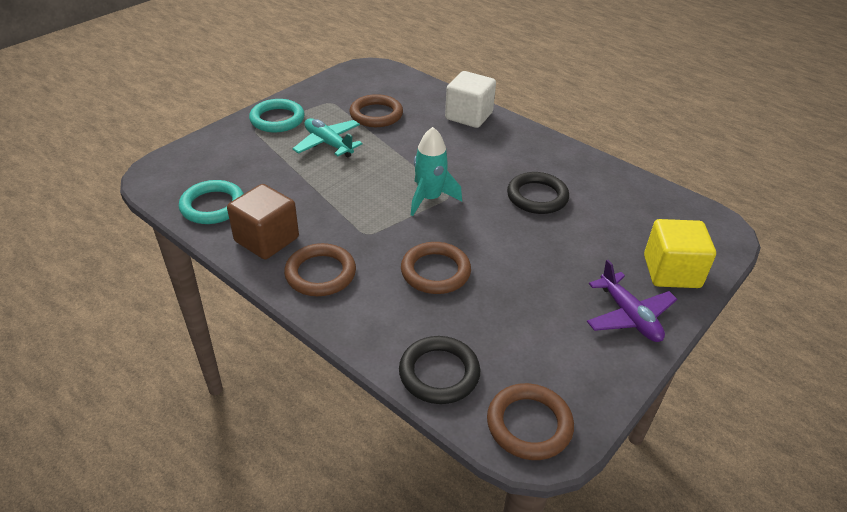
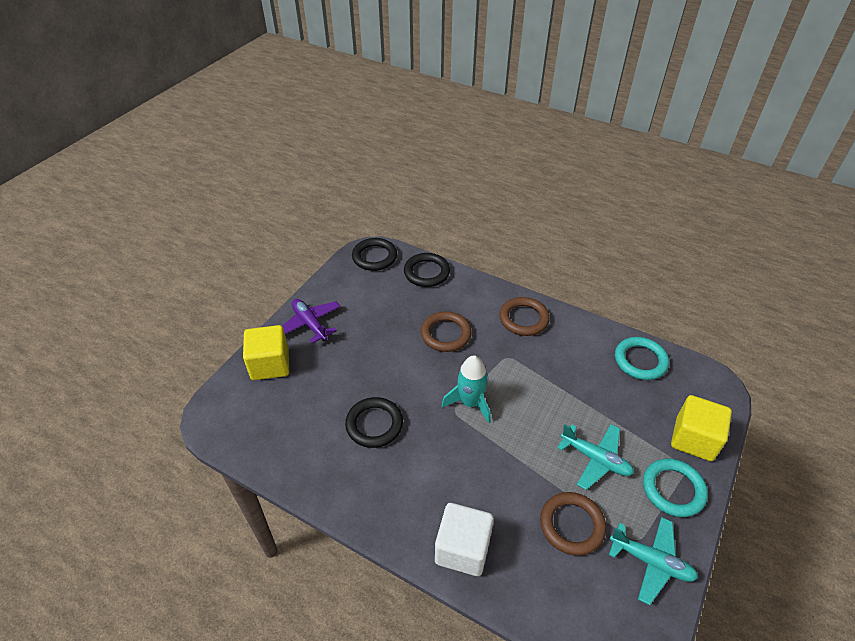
camera: 170 degrees right, 5 degrees up
(226, 142) = (694, 439): none -> yellow cube
(267, 239) = (577, 338): brown cube -> none
(329, 93) = (651, 562): none -> turquoise plane
(529, 424) = (374, 257): brown ring -> black ring

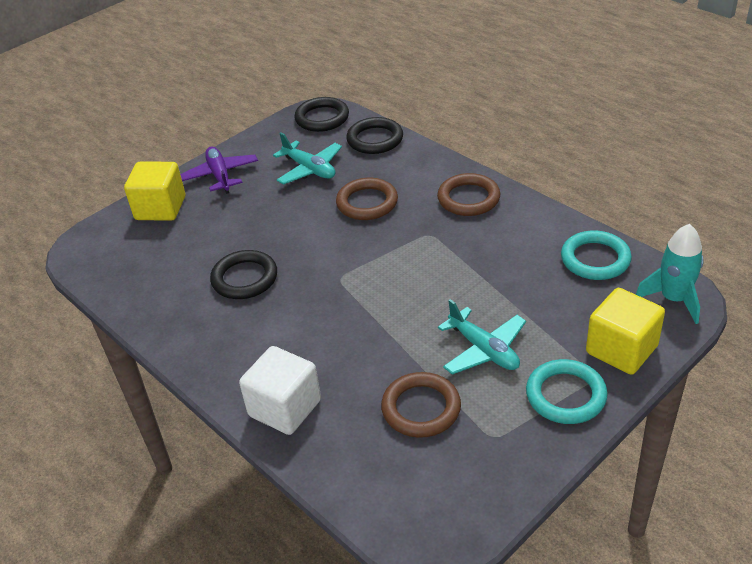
camera: 20 degrees right, 5 degrees down
(470, 403) = (362, 273): turquoise rocket -> turquoise rocket (673, 299)
(651, 562) = (499, 460): turquoise plane -> turquoise plane (309, 169)

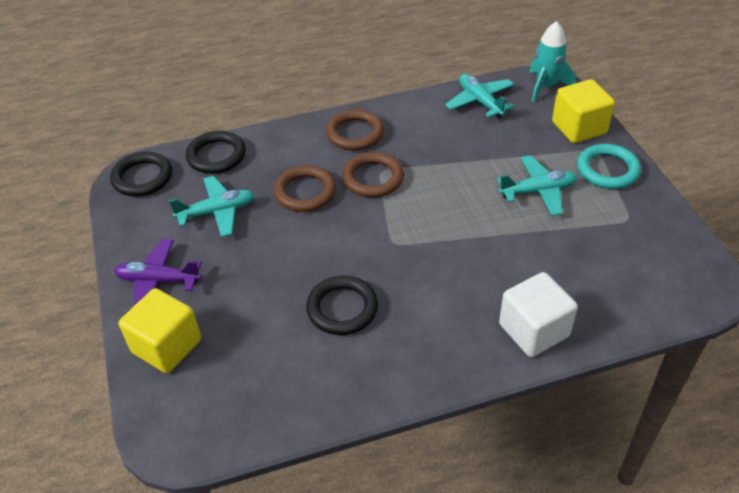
camera: 65 degrees left, 5 degrees up
(421, 408) = (580, 247): brown ring -> brown ring (373, 178)
(595, 259) = (480, 101): turquoise ring -> turquoise plane

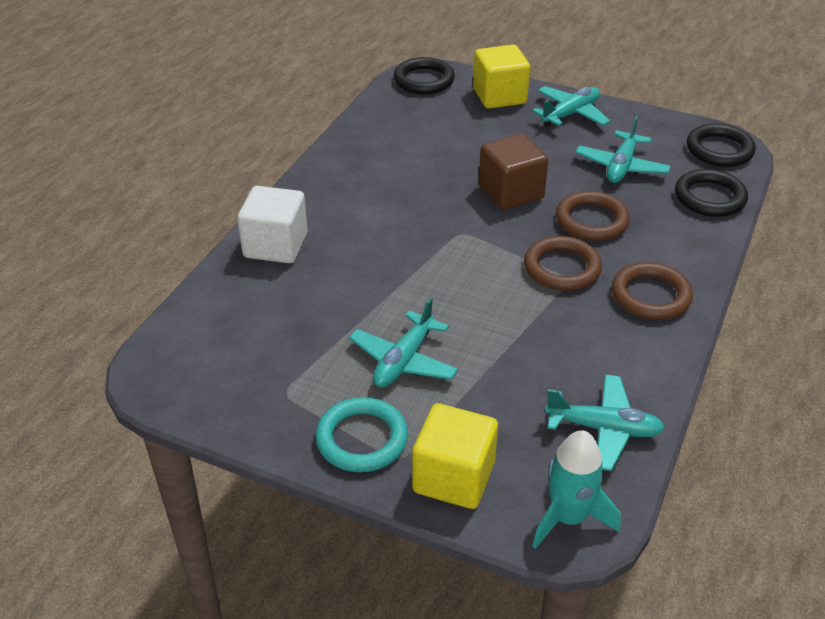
camera: 130 degrees right, 5 degrees down
(158, 281) = (570, 114): purple plane -> turquoise plane
(315, 248) = (511, 192): none -> brown cube
(342, 308) = (429, 174): black ring -> black ring (424, 80)

